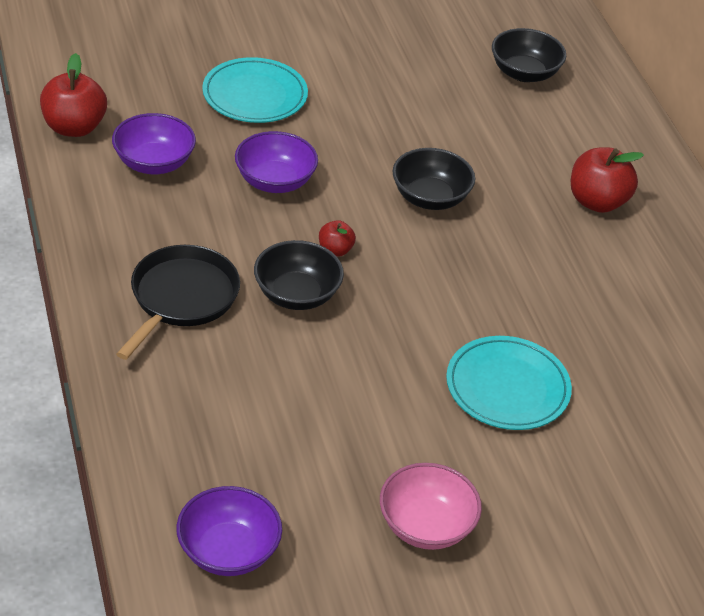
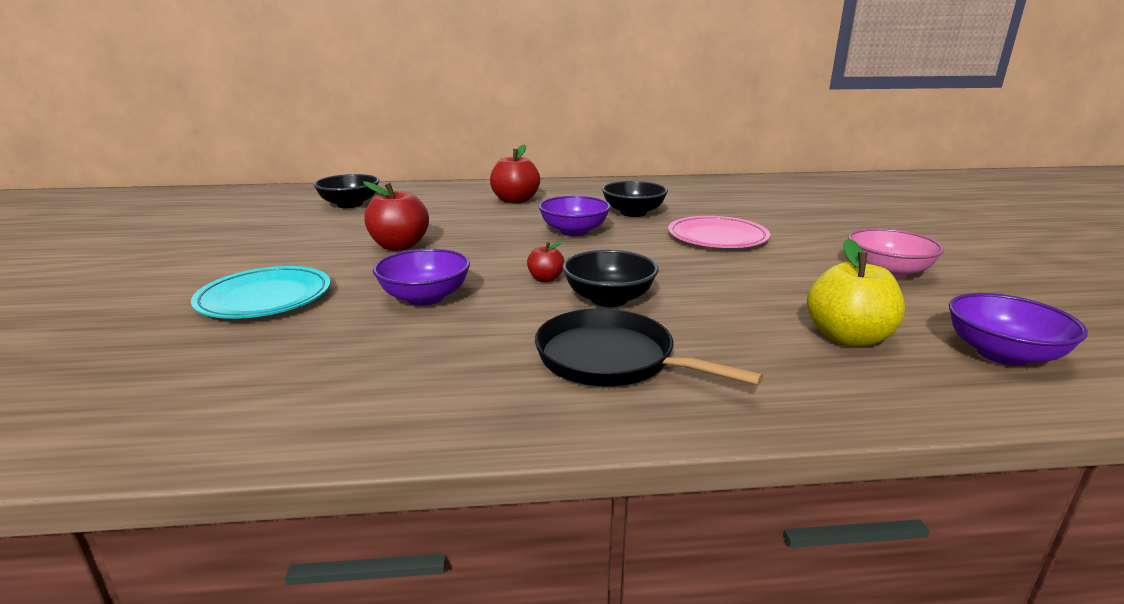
camera: 75 degrees left, 20 degrees down
(74, 127) = (194, 429): red apple -> red apple (399, 246)
(154, 163) = (339, 365): purple bowl -> purple bowl (574, 231)
(243, 449) = (848, 338): none -> yellow apple
(430, 198) = (486, 241): black bowl -> black bowl (633, 213)
(507, 387) = (717, 237): turquoise plate -> pink plate

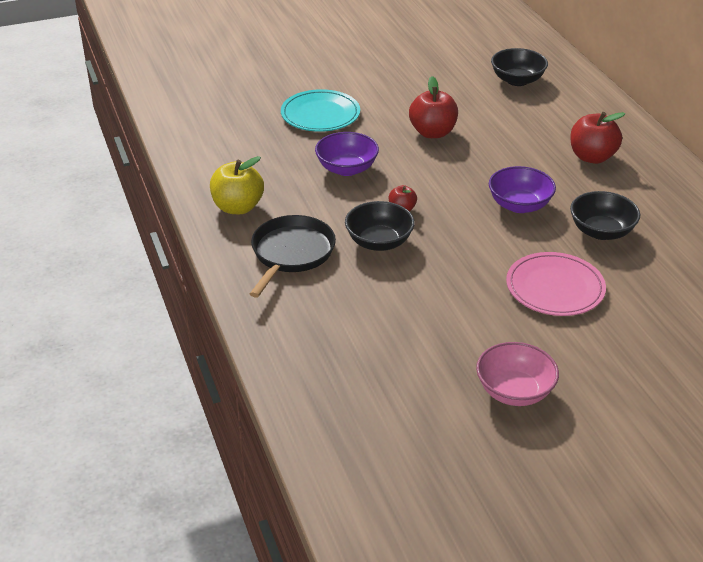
camera: 75 degrees right, 15 degrees up
(848, 338) = (360, 352): yellow apple -> yellow apple (238, 207)
(1002, 354) = (362, 426): purple bowl -> none

